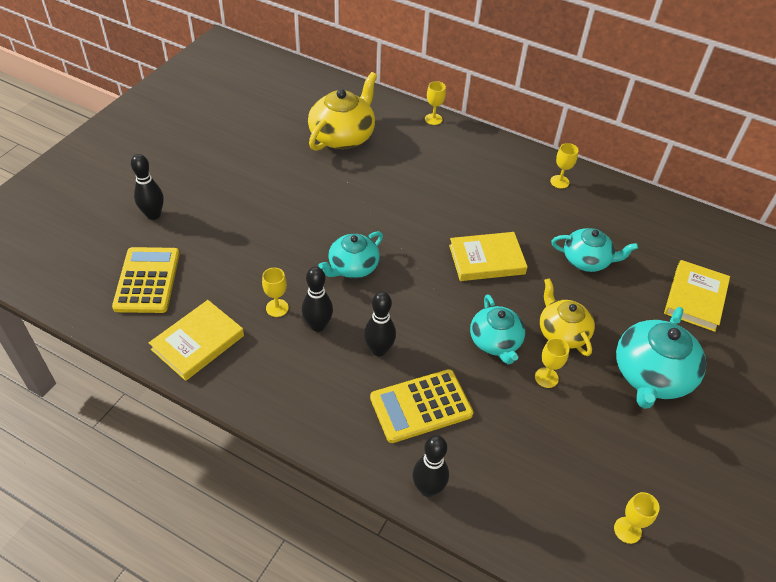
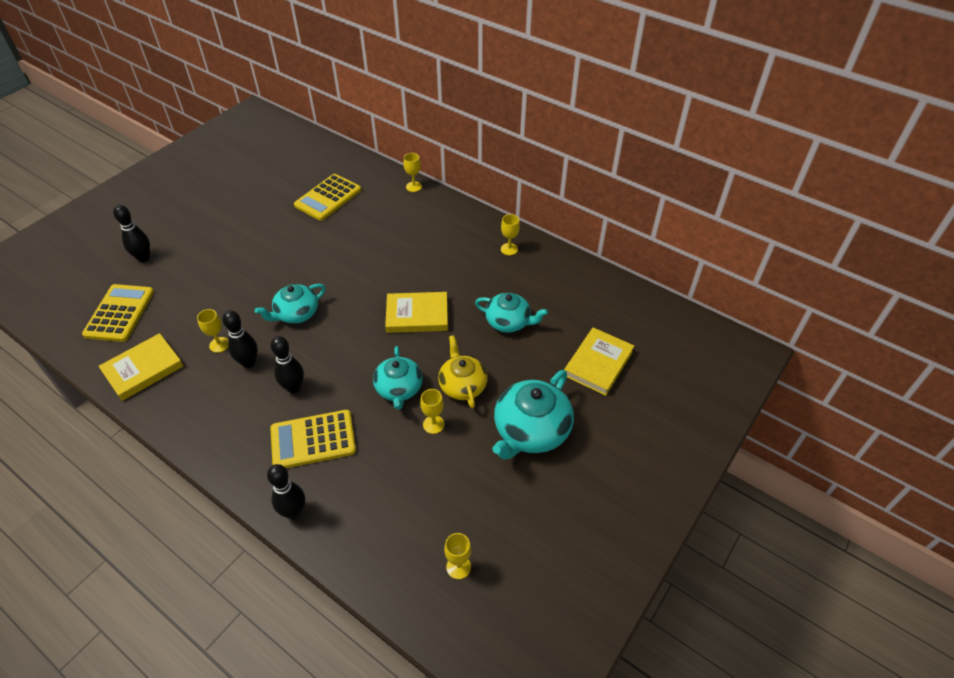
camera: 10 degrees right, 0 degrees up
(342, 136) = (328, 198): yellow teapot -> yellow calculator

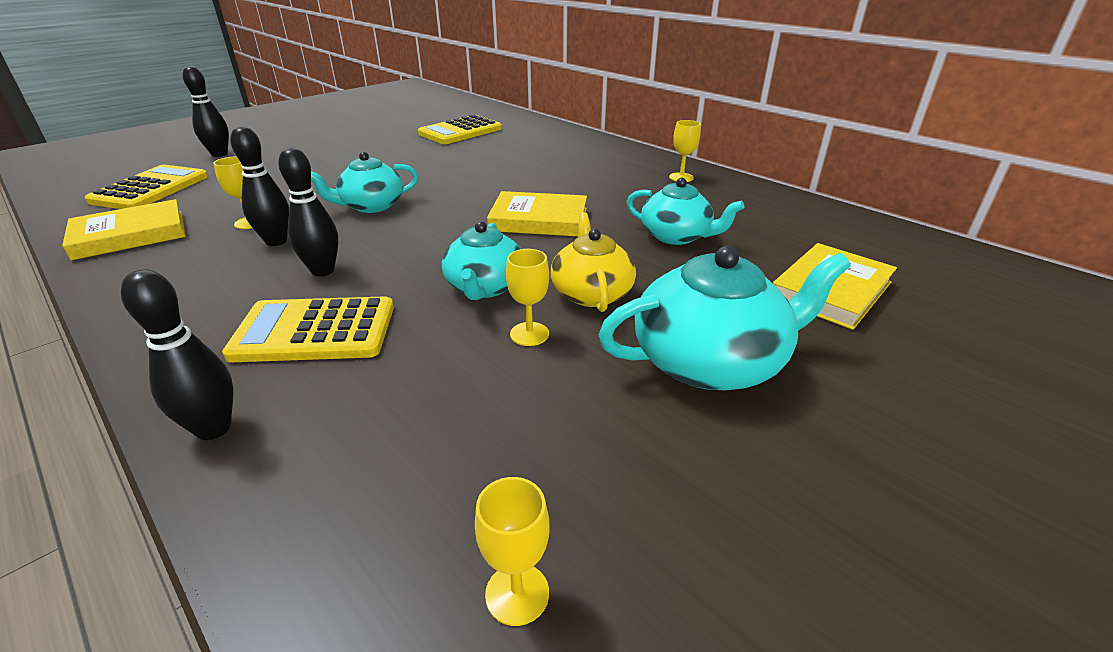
camera: 10 degrees right, 15 degrees down
(414, 186) = (565, 130): yellow goblet -> none
(531, 430) = (710, 361): turquoise teapot -> turquoise teapot turned 150 degrees counterclockwise

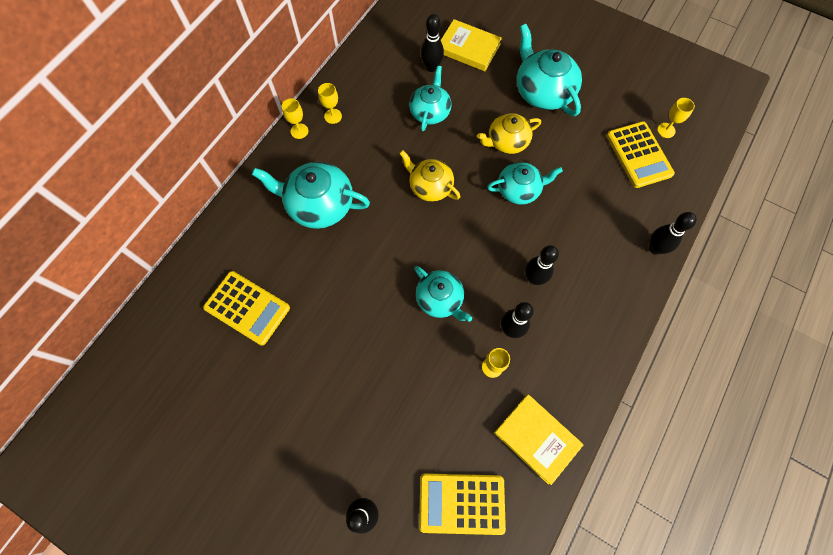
camera: 105 degrees left, 35 degrees up
(315, 331) = (585, 249): yellow calculator -> yellow calculator (639, 155)
(529, 334) = (551, 159): yellow goblet -> yellow goblet (299, 131)
(539, 220) = (430, 186): yellow book -> yellow teapot
(552, 162) = (319, 204): none -> turquoise teapot
(774, 249) = (431, 67): none -> black bowling pin

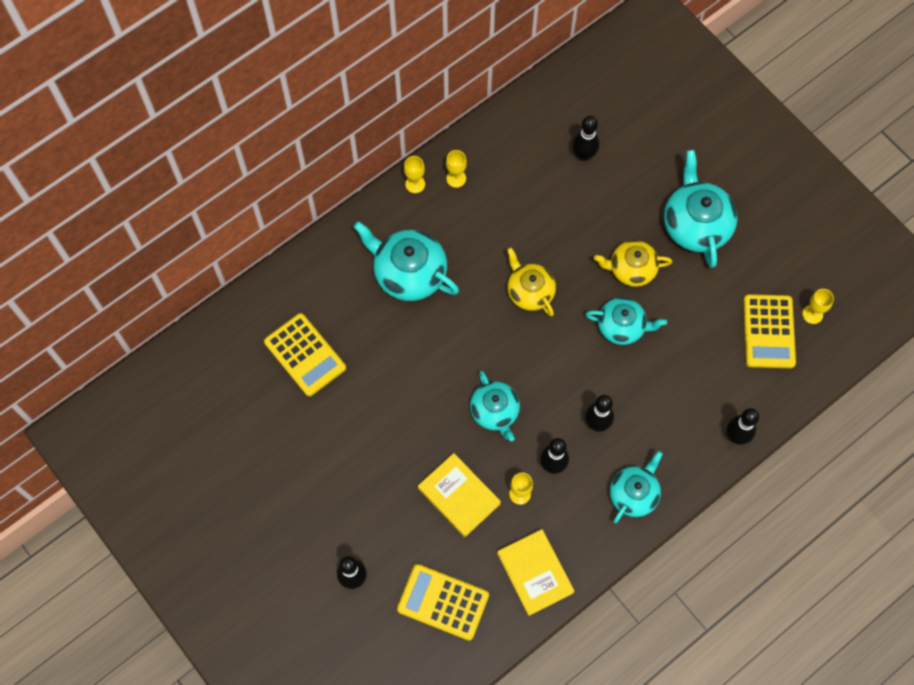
camera: 20 degrees right, 0 degrees up
(430, 112) = (562, 207): turquoise teapot -> turquoise teapot (634, 494)
(468, 48) = (634, 145): yellow book -> yellow book (459, 496)

